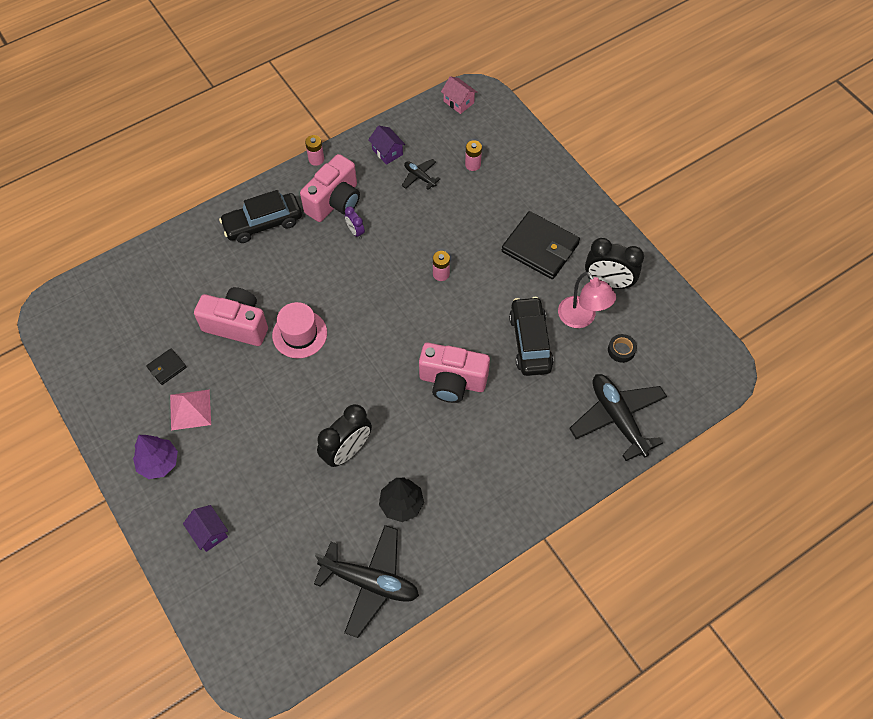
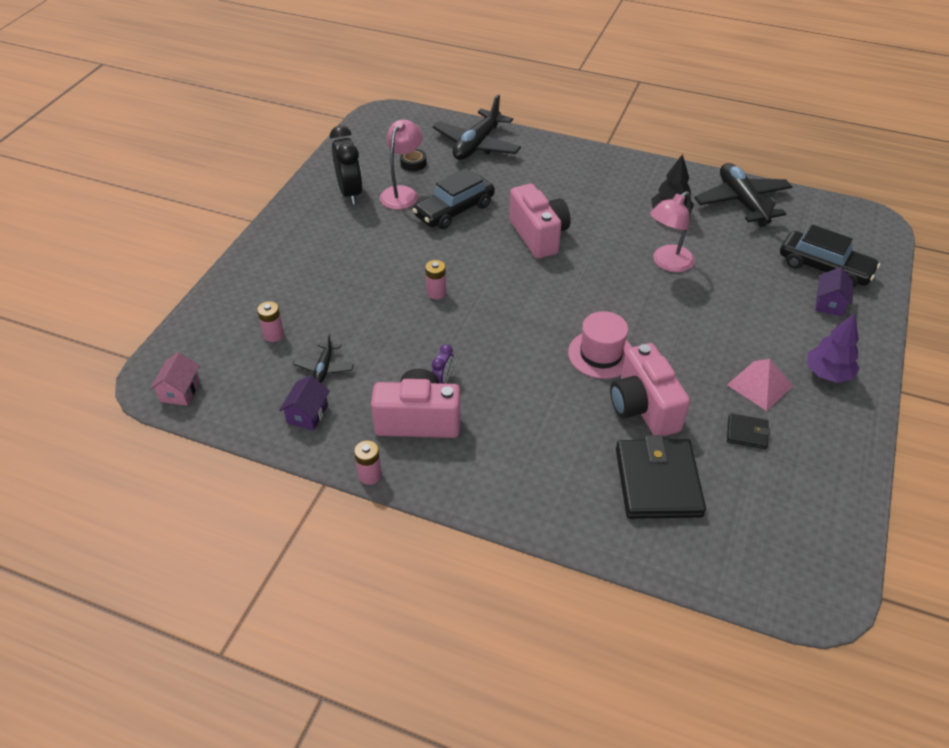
camera: 125 degrees left, 15 degrees down
(263, 223) = (505, 467): black car -> black car (824, 268)
(347, 451) = (667, 263): black clock -> pink lamp
(540, 248) = (346, 244): black wallet -> black wallet (658, 482)

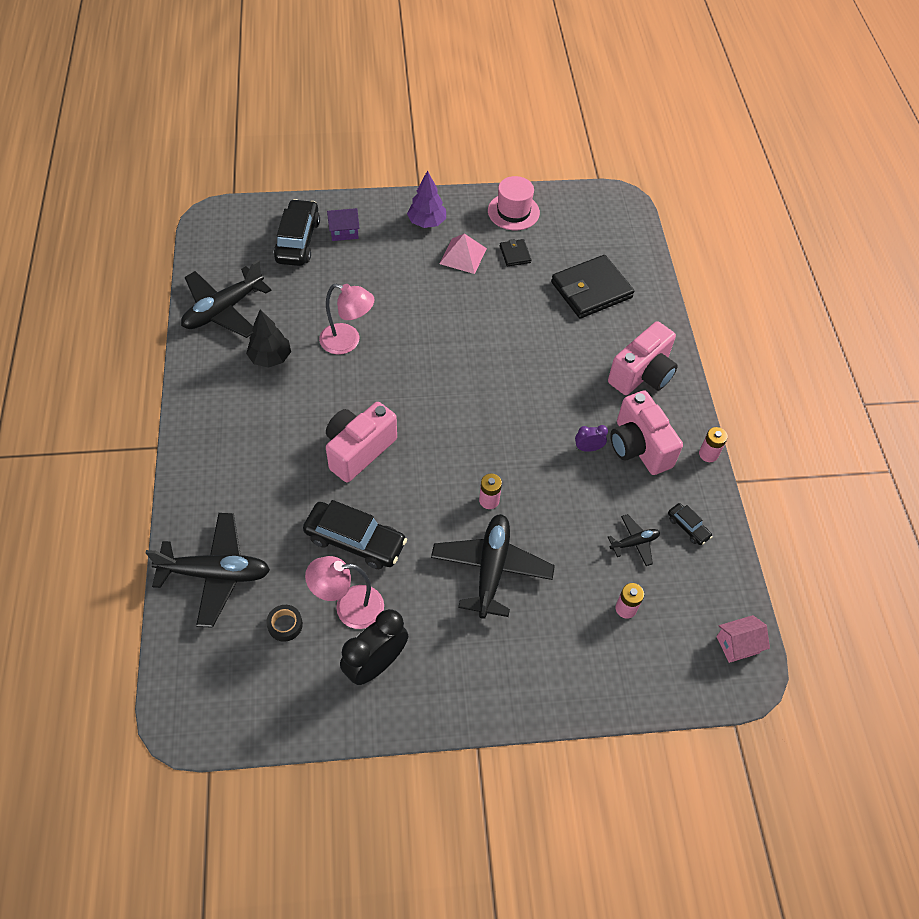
camera: 120 degrees left, 10 degrees up
(307, 414) = (688, 527): purple house -> black car
(373, 271) = (491, 569): none -> black plane
(601, 354) = (490, 355): pink hat -> pink hat (513, 212)
(643, 407) = (529, 314): pink camera -> pink camera (642, 374)

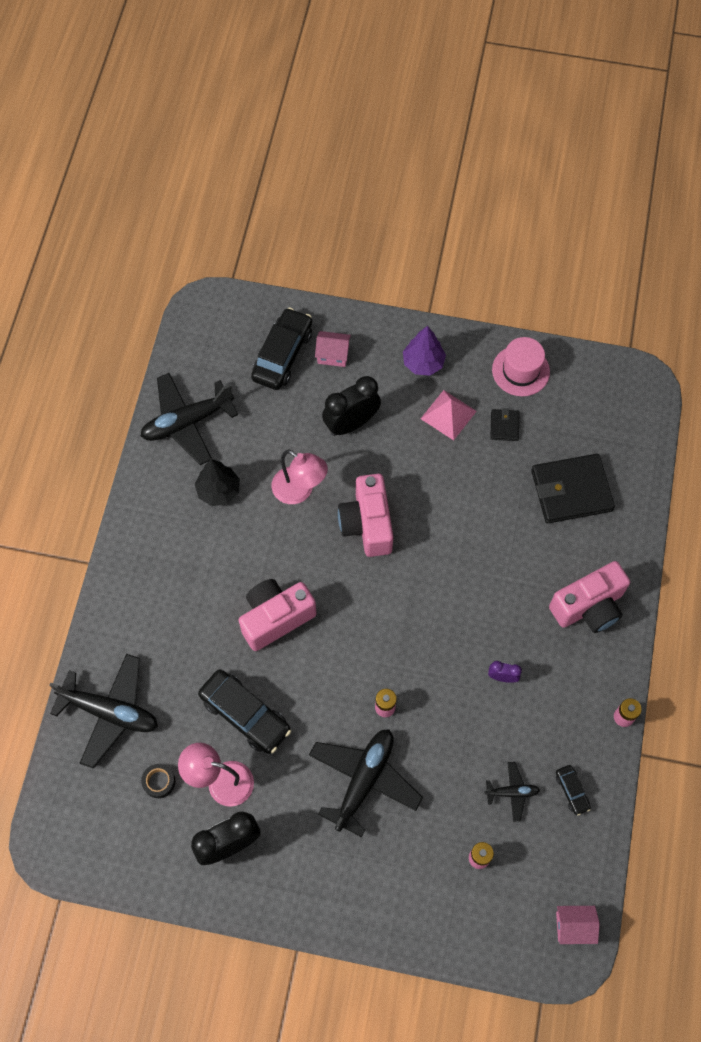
camera: 20 degrees right, 10 degrees up
(344, 232) = (333, 355): purple house -> pink house
(378, 280) = (351, 423): none -> black clock
(639, 447) = (554, 689): pink camera -> pink camera (367, 524)

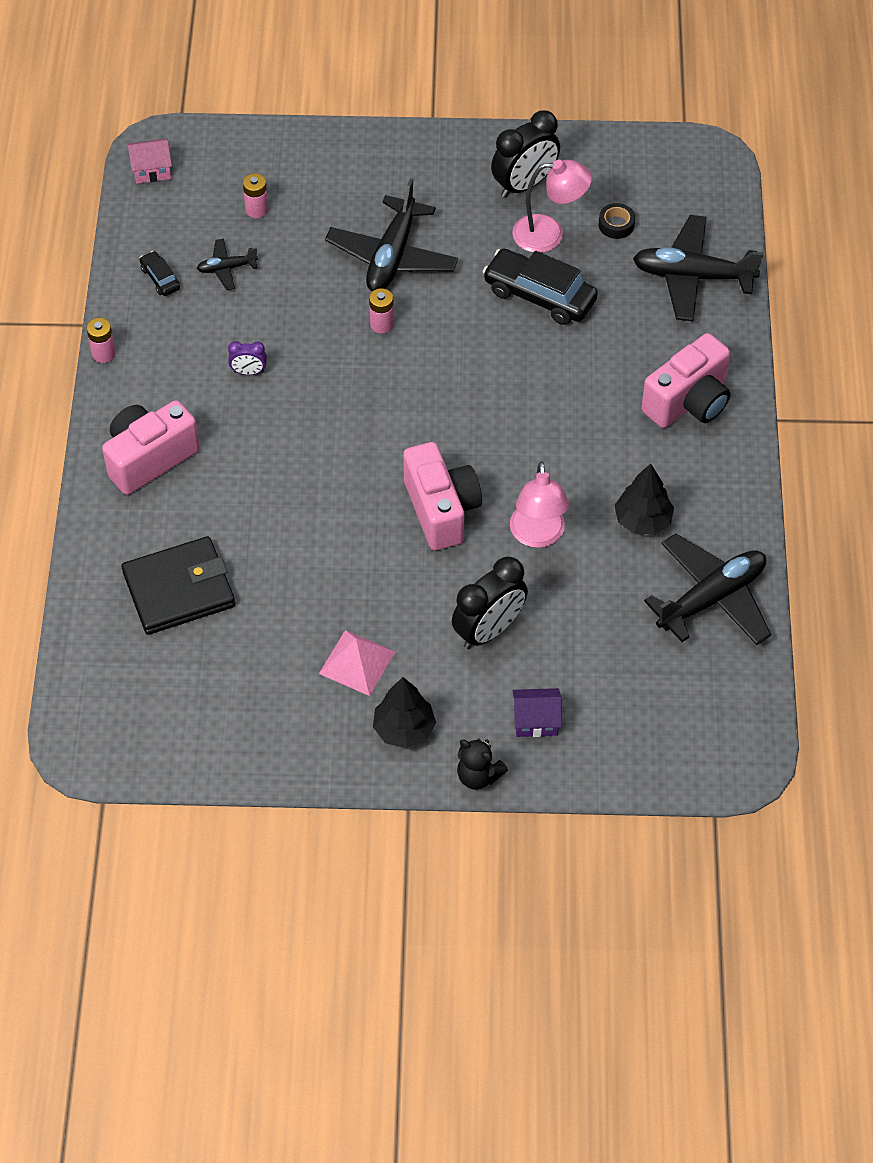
camera: 170 degrees right, 10 degrees down
(275, 618) = (530, 392): pink camera -> pink camera (688, 402)
(282, 355) = (607, 709): black car -> none
(299, 491) = (538, 536): pink lamp -> pink lamp turned 120 degrees counterclockwise
(333, 355) = (536, 721): pink house -> purple house
(379, 324) = (478, 776): none -> black teddy bear
(423, 363) = (404, 729): purple tree -> black tree
(504, 426) = (277, 659): black wallet -> none
(520, 371) = (262, 739): pink hat -> none

